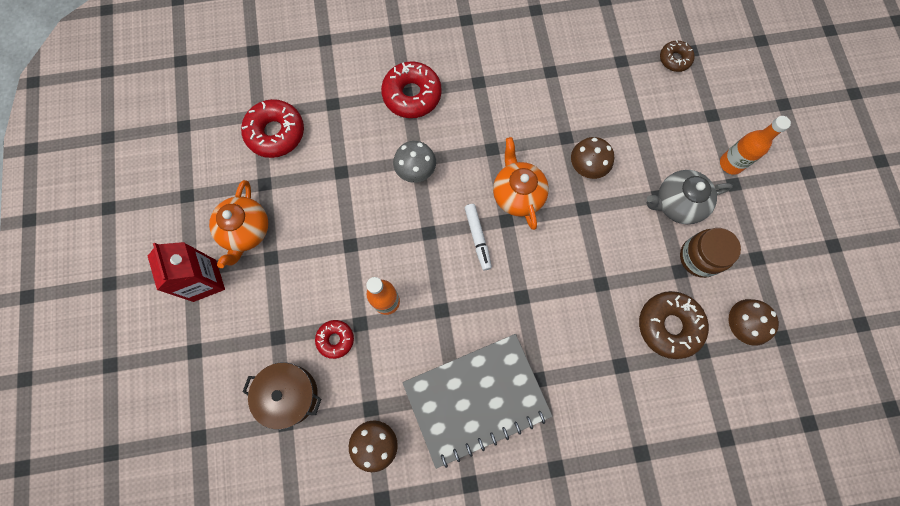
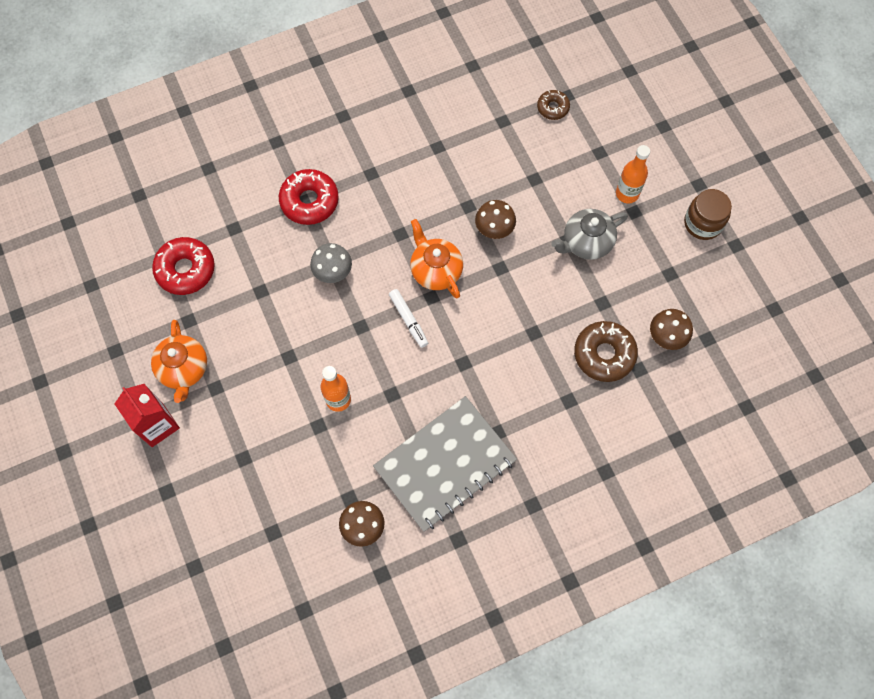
camera: 15 degrees left, 5 degrees down
(289, 395) = (269, 506): brown pot -> none
(335, 339) = (299, 446): red donut -> none
(699, 257) = (617, 286): brown jar -> brown jar (703, 223)

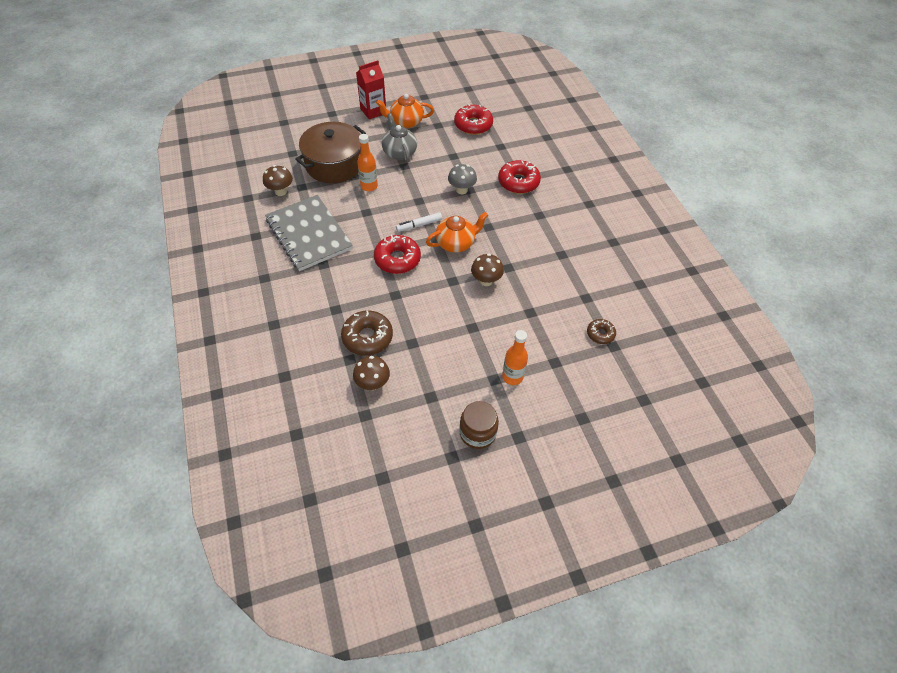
camera: 95 degrees right, 15 degrees down
(294, 460) = (334, 164): none -> brown pot
(474, 339) = (397, 259): none -> red donut
(586, 242) = (468, 339): grey teapot -> grey teapot (399, 152)

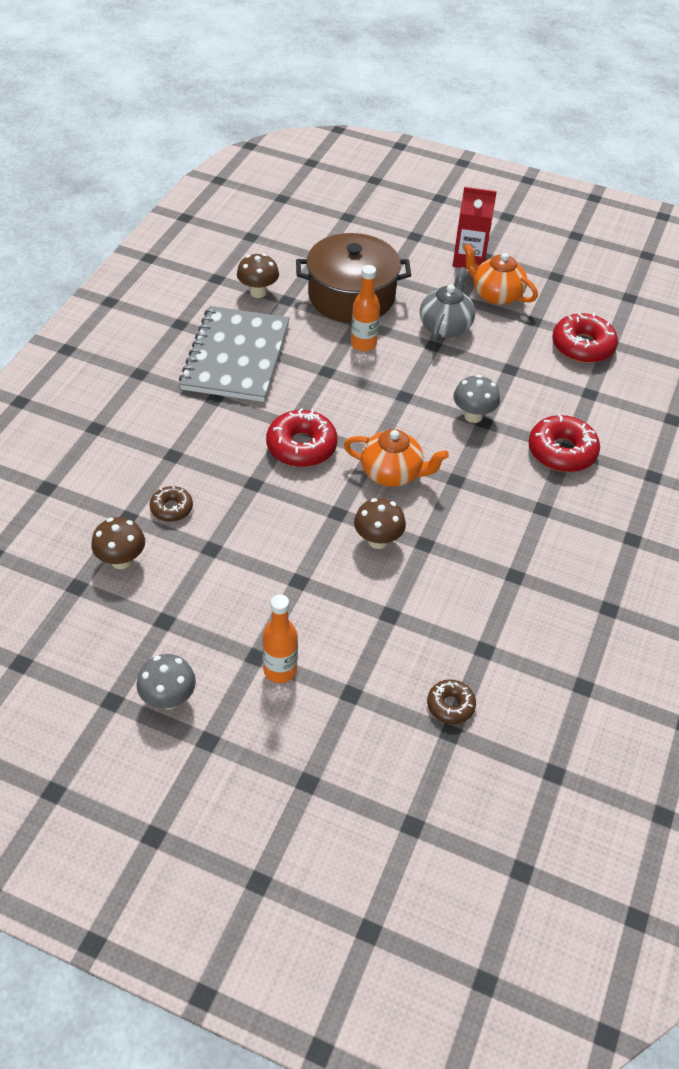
camera: 40 degrees right, 5 degrees down
(367, 337) = (171, 508): brown donut -> brown donut, size x0.57
(419, 225) = (371, 424): white marker -> none
(477, 433) = (168, 699): brown jar -> grey mushroom

